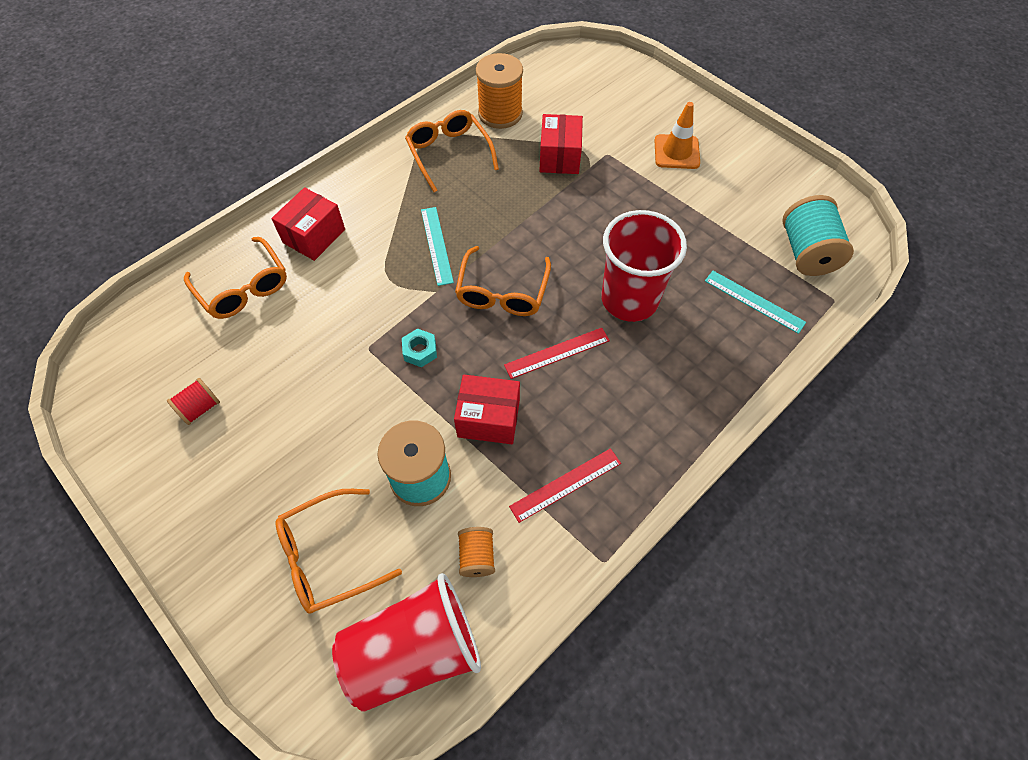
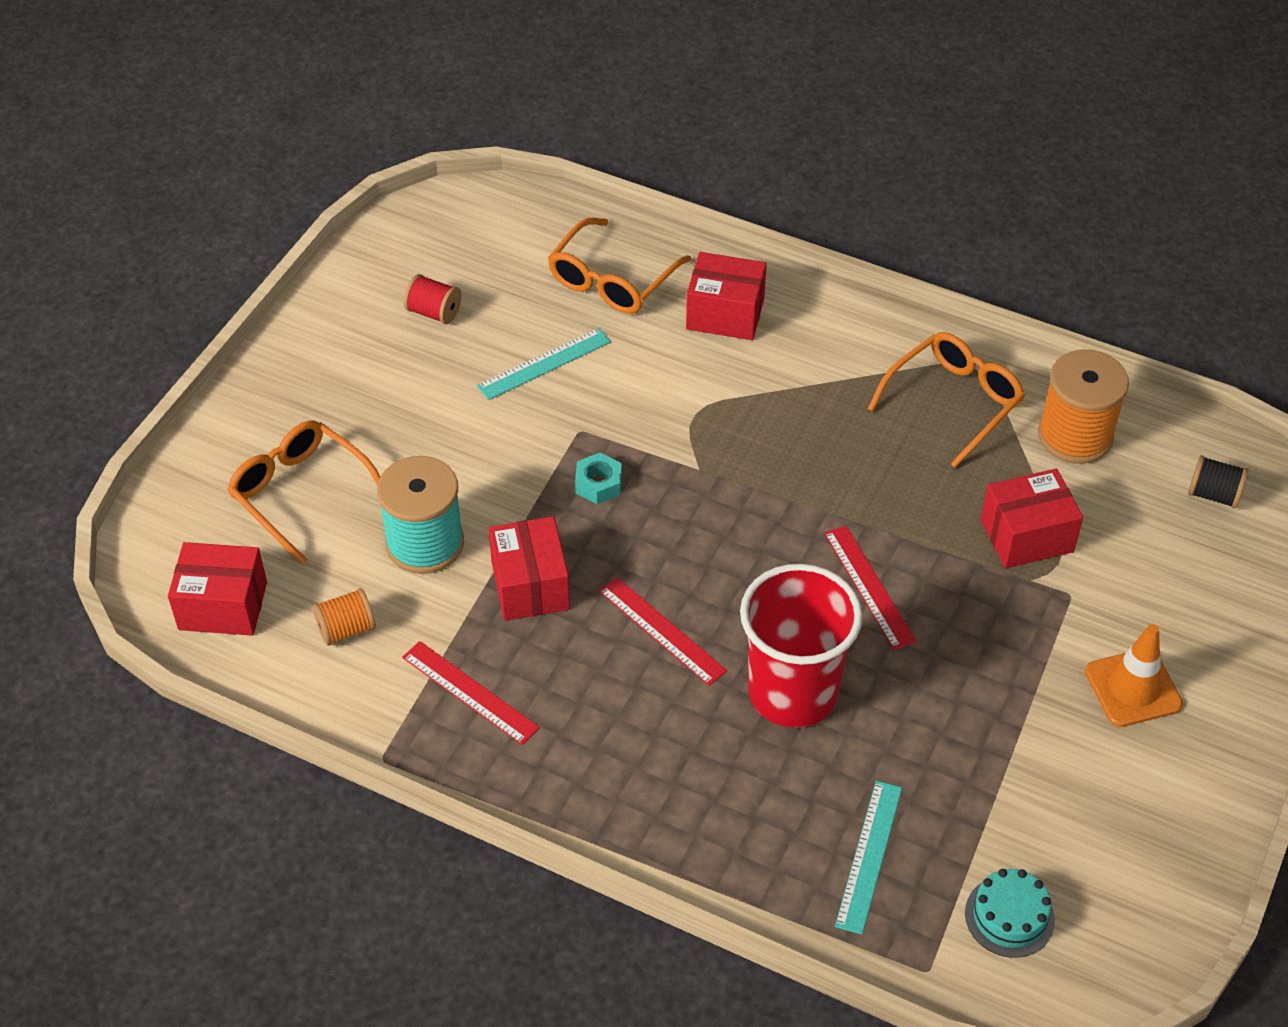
camera: 70 degrees right, 10 degrees down
(414, 650) = (223, 606): red cup -> red box
(437, 245) = (776, 444): turquoise ruler -> turquoise ruler (544, 364)
(502, 293) = (732, 541): orange glasses -> none
(565, 77) = (1213, 495): none -> black spool
(566, 237) = (869, 586): none -> red ruler
(806, 252) = (1009, 916): turquoise spool -> turquoise cake

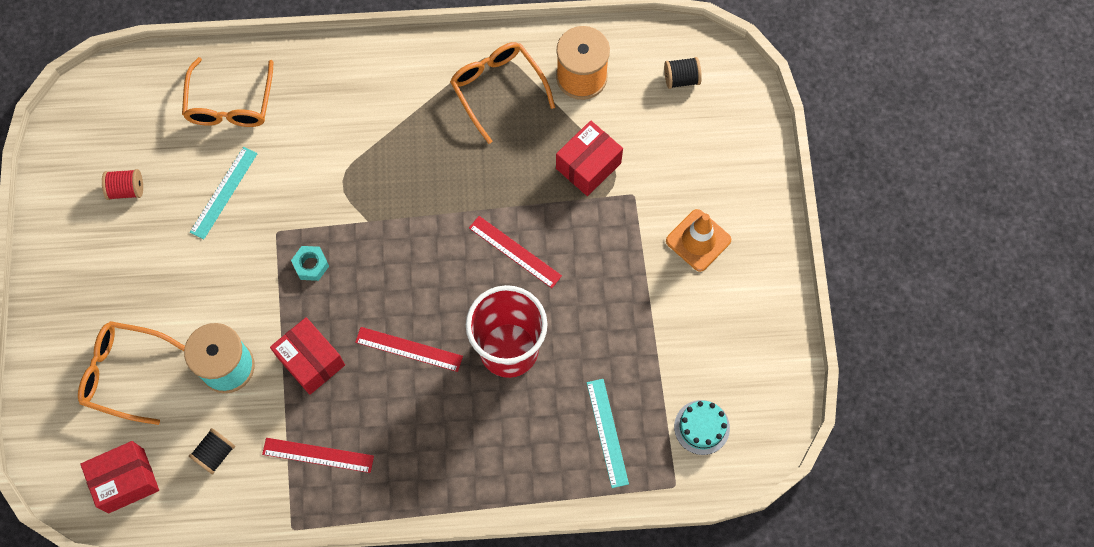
camera: 30 degrees left, 20 degrees up
(346, 629) = (215, 454): orange spool -> black spool
(725, 314) = (319, 93): red box -> none
(954, 401) = (497, 88): orange glasses -> orange glasses turned 45 degrees counterclockwise

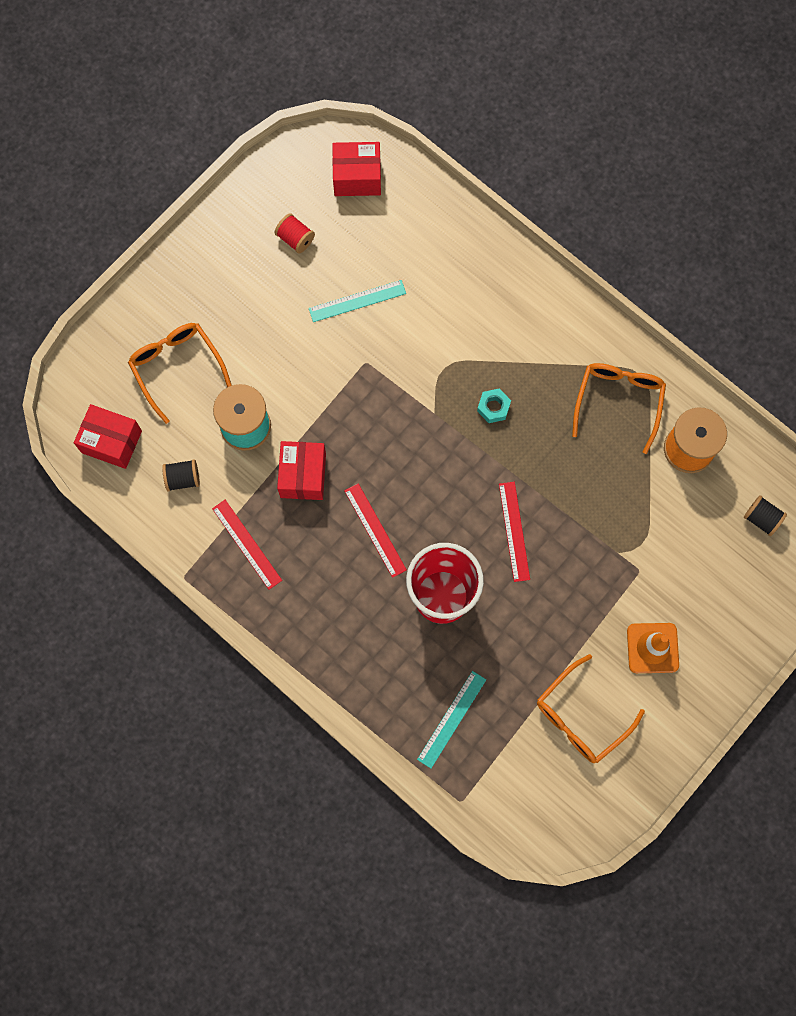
camera: 45 degrees right, 5 degrees up
(230, 104) = (421, 240): orange glasses -> orange glasses (580, 717)
(311, 265) = (366, 408): turquoise nut -> turquoise nut (493, 407)
(588, 166) = (628, 519): red box -> red box (357, 177)
(701, 427) = (520, 780): turquoise cake -> none

